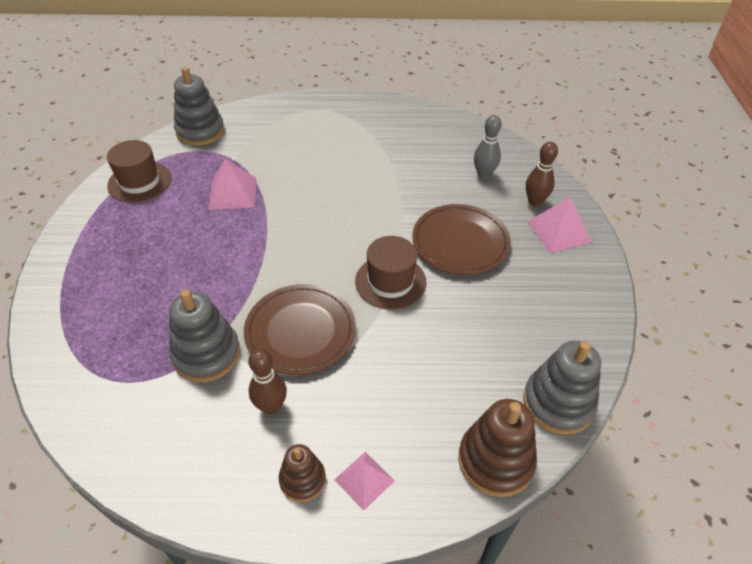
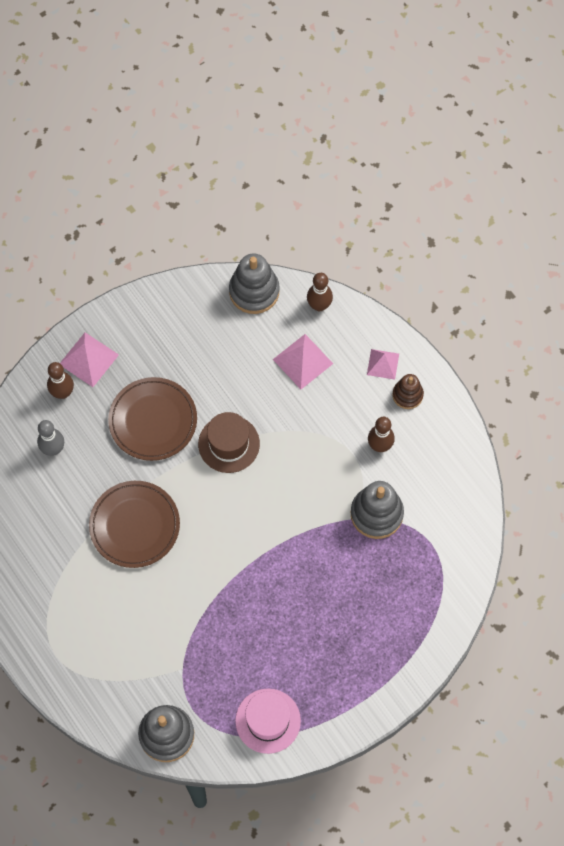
camera: 125 degrees left, 20 degrees up
(139, 182) = (268, 721): brown hat -> pink hat
(232, 193) = (223, 630): pink pyramid -> pink pyramid (303, 361)
(300, 332) = (315, 470): brown plate -> brown plate (135, 525)
(495, 460) = (319, 305): brown stacking toy -> brown bowling pin

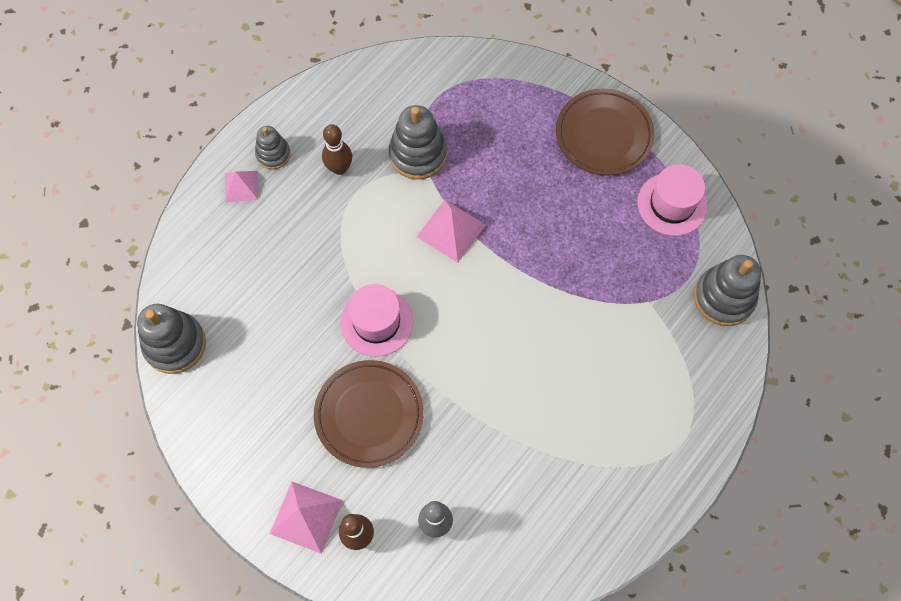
camera: 105 degrees left, 0 degrees up
(135, 525) = (504, 398): brown plate -> brown plate (603, 135)
(229, 444) = (376, 322): brown hat -> pink hat
(303, 361) = (255, 268): pink pyramid -> pink pyramid (451, 230)
(319, 305) = (180, 268): brown bowling pin -> none
(407, 395) = (273, 154): brown stacking toy -> grey stacking toy

